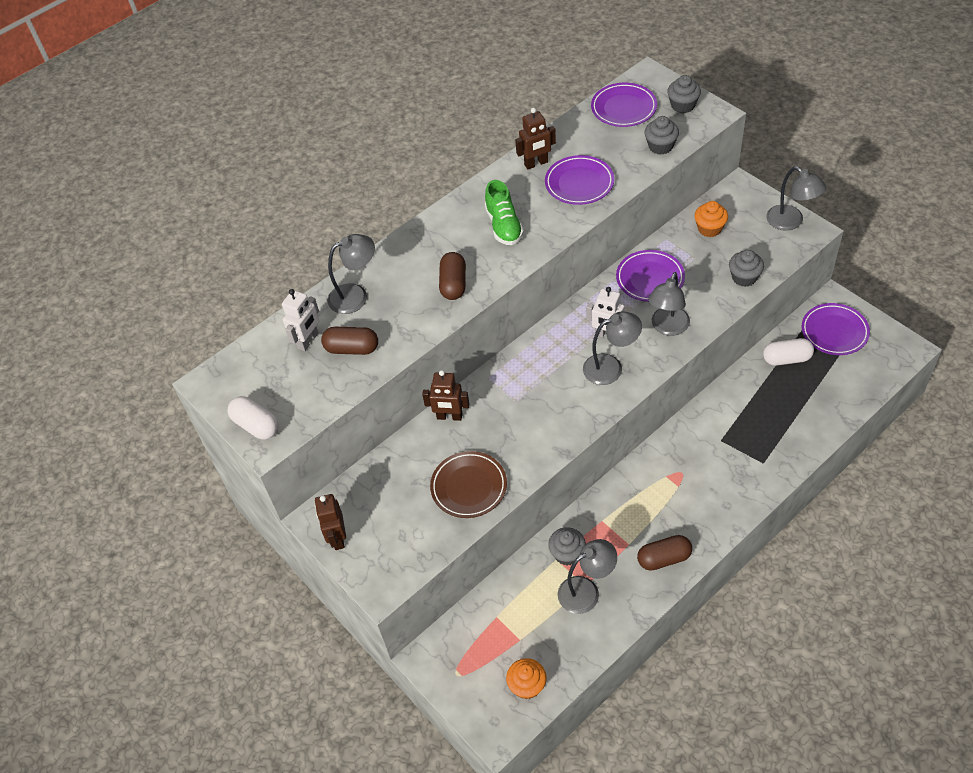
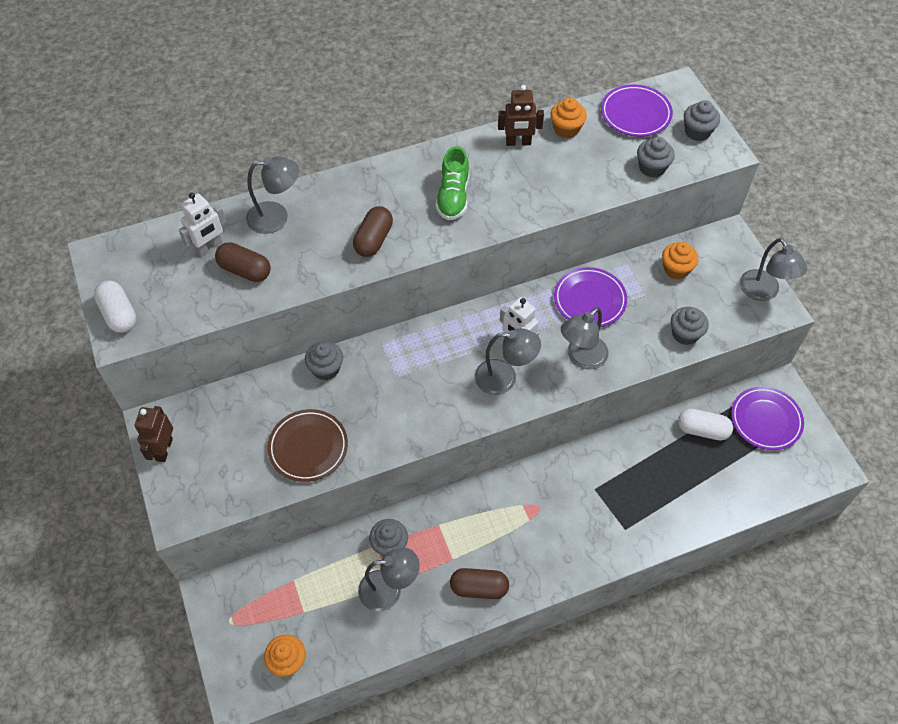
camera: 15 degrees right, 5 degrees up
(449, 417) = (326, 369): brown robot -> grey cupcake
(571, 139) = (566, 129): none -> orange cupcake
(579, 183) = (550, 178): purple plate -> none

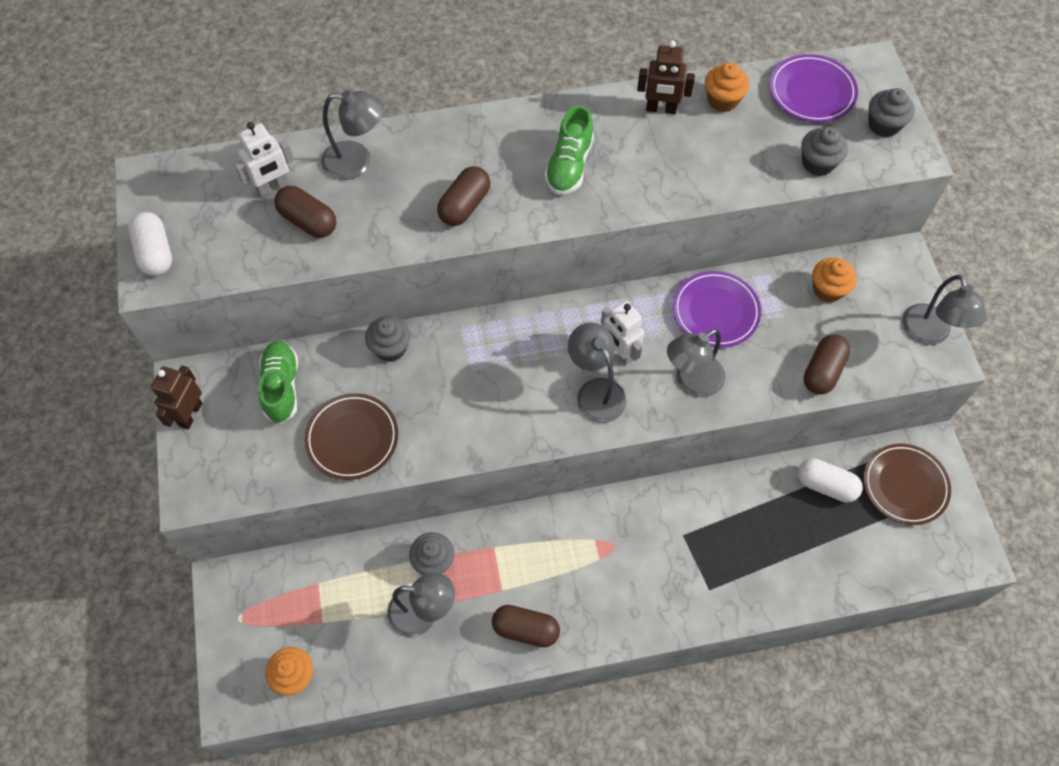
camera: 10 degrees right, 5 degrees up
(239, 415) = (282, 387): none -> green shoe
(504, 378) = (595, 391): grey lamp -> grey lamp turned 135 degrees counterclockwise
(685, 334) = (822, 371): grey cupcake -> brown capsule
(765, 420) = (904, 486): purple plate -> brown plate

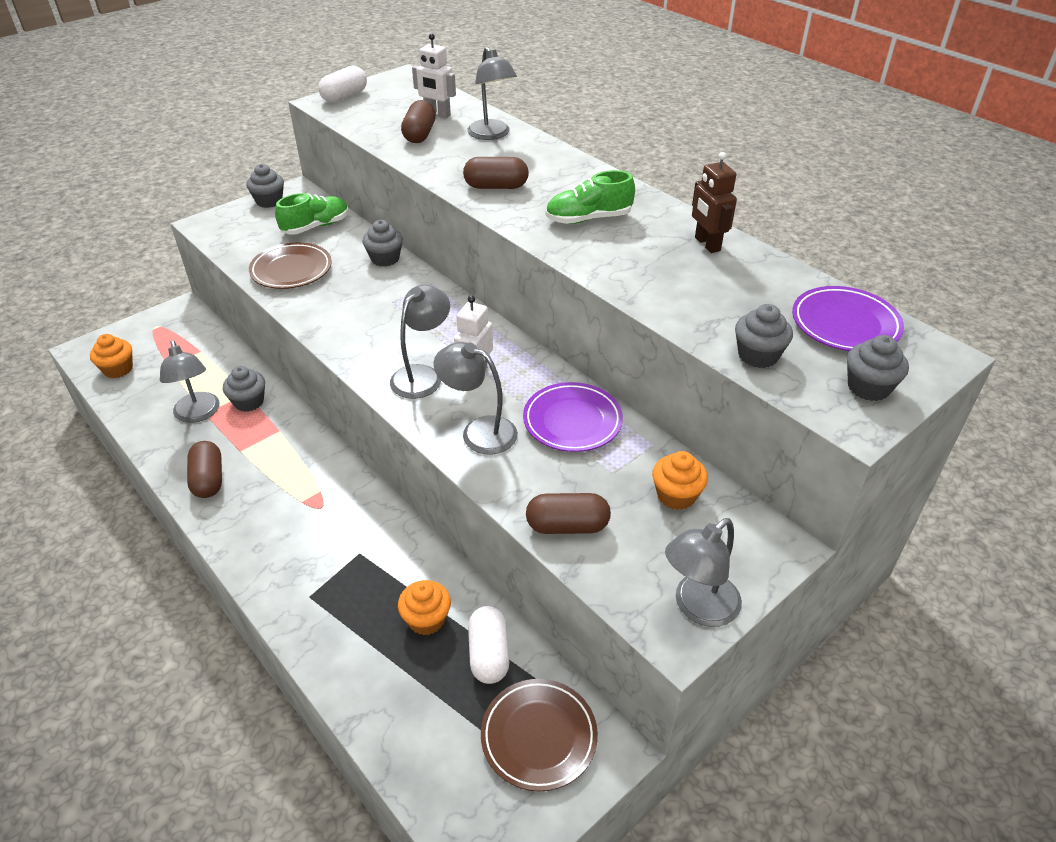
camera: 60 degrees right, 20 degrees down
(190, 414) = (269, 201): brown robot -> grey cupcake
(722, 100) = (762, 274): orange cupcake -> orange cupcake (426, 619)

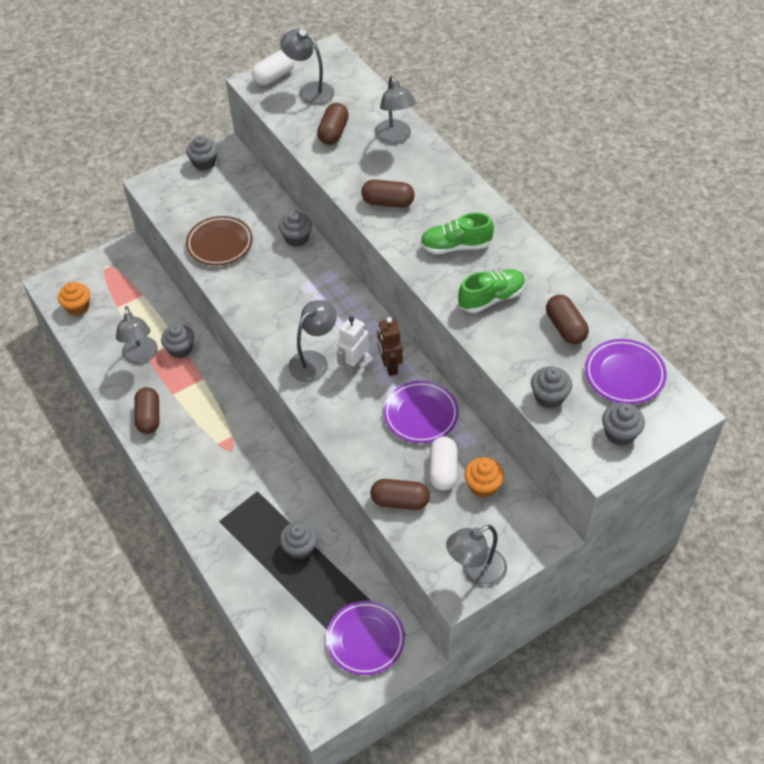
camera: 10 degrees right, 10 degrees up
(316, 226) = (242, 196): green shoe -> green shoe (491, 298)
(426, 619) = (300, 548): orange cupcake -> grey cupcake
(437, 114) = (351, 107): white robot -> none
(479, 431) = (349, 416): grey lamp -> grey lamp (310, 91)
(489, 654) = (340, 578): white capsule -> white capsule (443, 470)
(539, 736) = (365, 639): brown plate -> purple plate
(707, 244) = (543, 283): brown robot -> brown robot (390, 366)
(750, 284) = (565, 328): none -> brown capsule

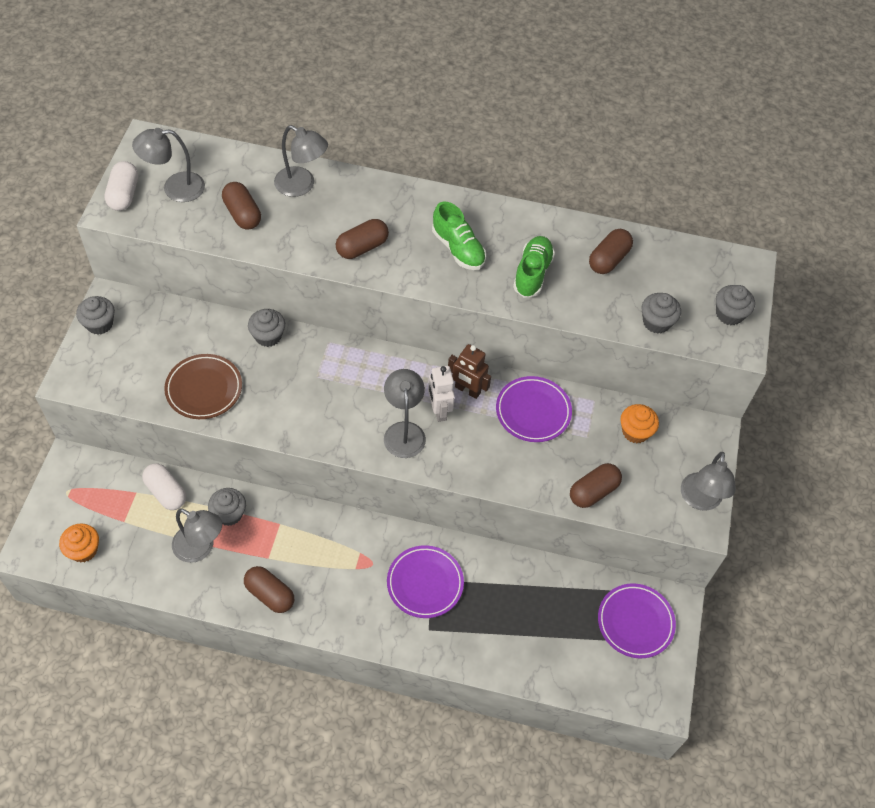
camera: 50 degrees left, 5 degrees up
(300, 548) = (514, 596): grey cupcake -> none
(443, 470) = (596, 442): white capsule -> white capsule (166, 492)
(456, 246) = (458, 249): green shoe -> green shoe turned 75 degrees counterclockwise
(565, 328) = (608, 259): brown capsule -> brown capsule turned 75 degrees counterclockwise
(624, 374) = (684, 267): purple plate -> purple plate (425, 583)

